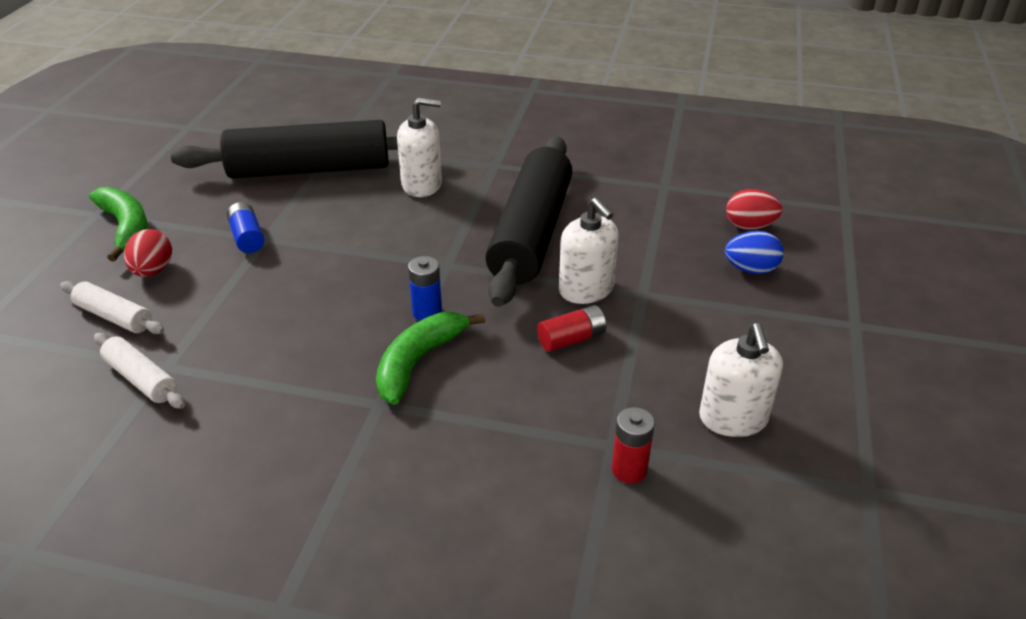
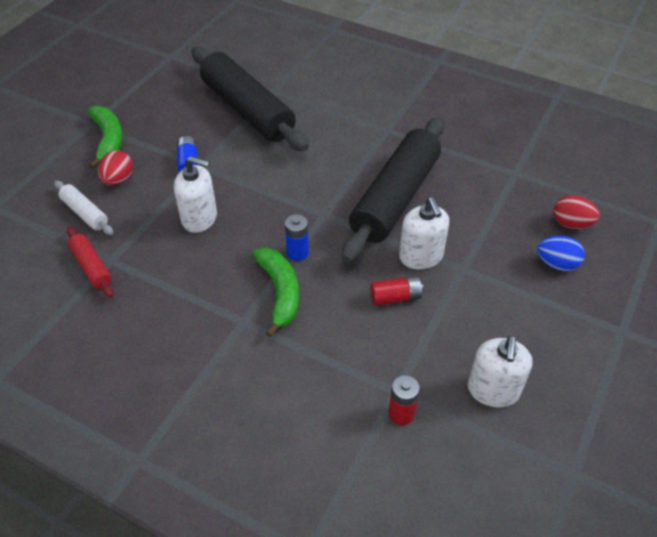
camera: 15 degrees right, 10 degrees up
(141, 379) = (92, 267): white rolling pin -> red rolling pin
(310, 169) = (248, 110): black rolling pin -> black rolling pin turned 45 degrees clockwise
(419, 361) = (280, 293): green banana -> green banana turned 120 degrees clockwise
(422, 185) = (326, 139): white soap dispenser -> white soap dispenser (199, 218)

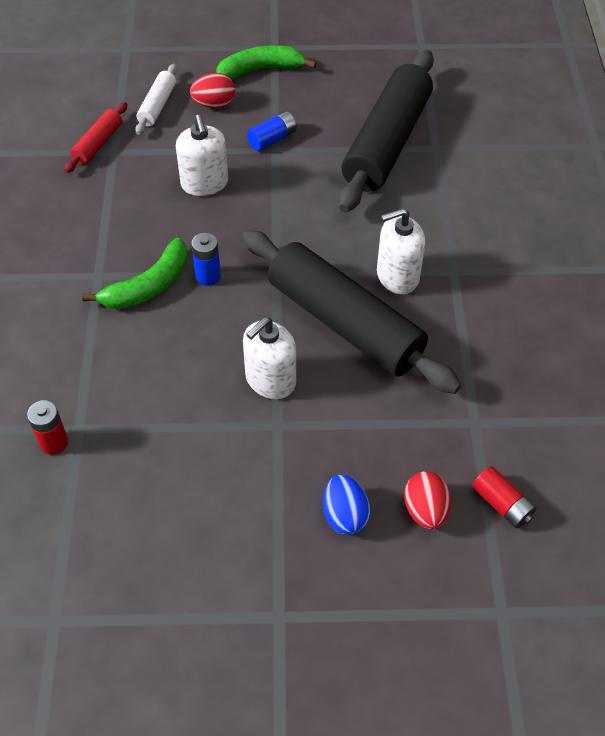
camera: 60 degrees right, 5 degrees up
(108, 140) = (261, 70): green banana -> green banana turned 150 degrees counterclockwise
(395, 198) = (344, 323): black rolling pin -> black rolling pin turned 45 degrees clockwise
(395, 297) = (198, 380): red battery -> red battery (502, 504)
(493, 390) = (122, 511): white soap dispenser -> white soap dispenser (397, 276)

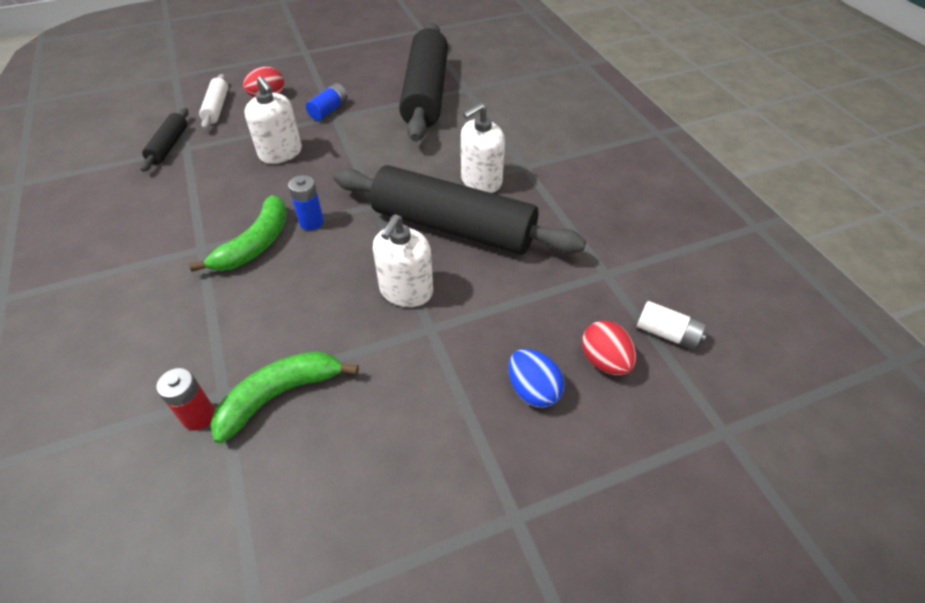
camera: 20 degrees left, 5 degrees down
(98, 144) = (169, 146): red rolling pin -> black rolling pin
(261, 70) = (299, 67): green banana -> green banana (280, 395)
(502, 504) = (667, 334): red battery -> white battery

